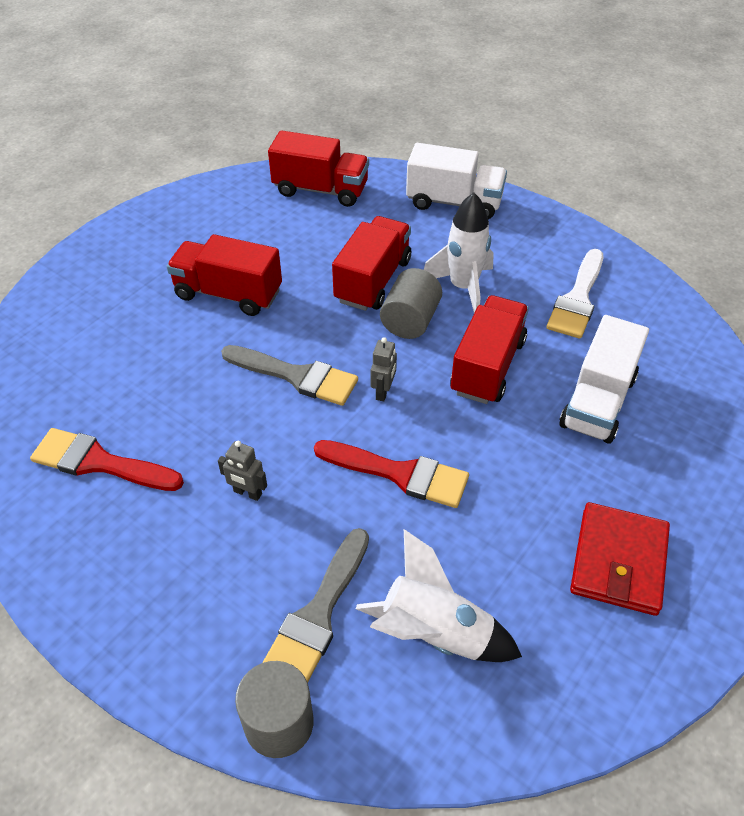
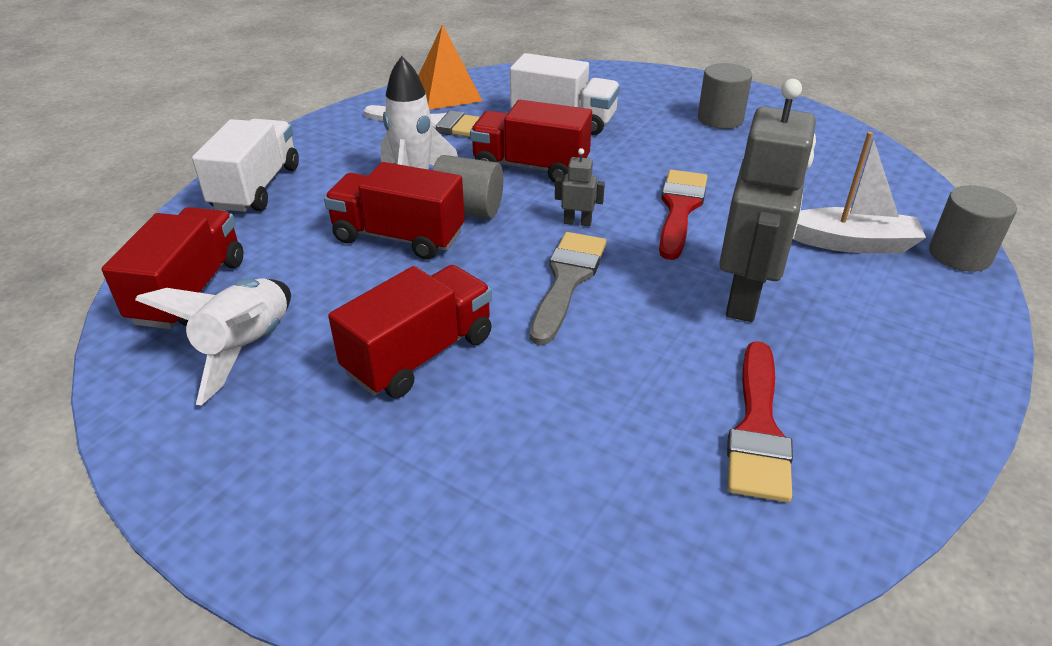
camera: 95 degrees left, 10 degrees down
(228, 294) = (420, 355): red truck -> red truck turned 150 degrees counterclockwise
(247, 493) = (745, 298): grey robot -> grey robot, size x2.45
(318, 614) = (851, 243): grey brush -> white boat
(435, 633) = (829, 188): white rocket -> white rocket (247, 348)
(618, 561) = (720, 119): red wallet -> grey cylinder
(652, 309) = (447, 94): none -> orange pyramid

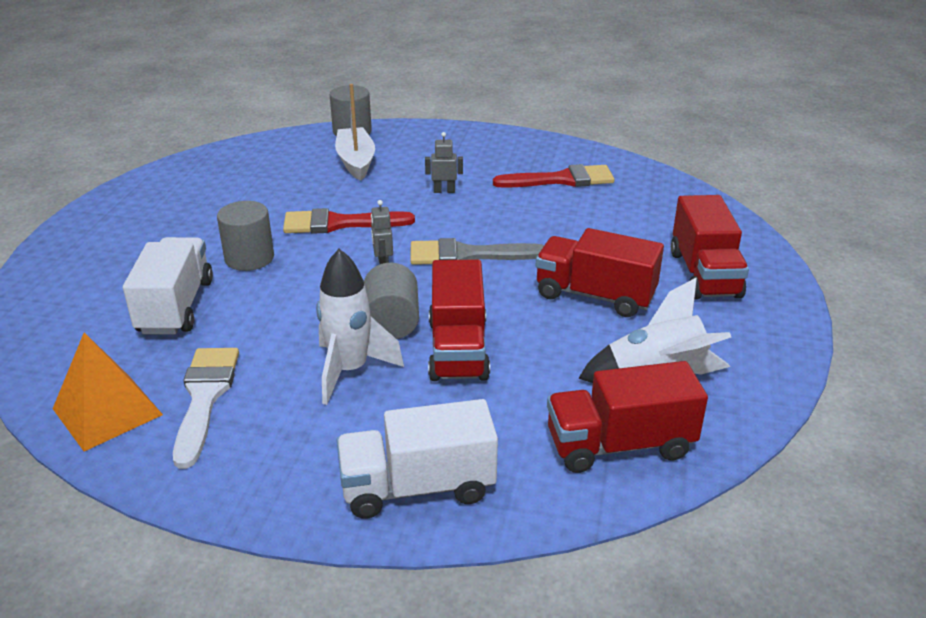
camera: 110 degrees left, 5 degrees down
(530, 167) = (293, 306): red truck -> red truck (704, 274)
(720, 119) = (157, 221): grey cylinder -> grey cylinder (249, 258)
(745, 298) = (444, 191): grey robot -> grey robot, size x0.41

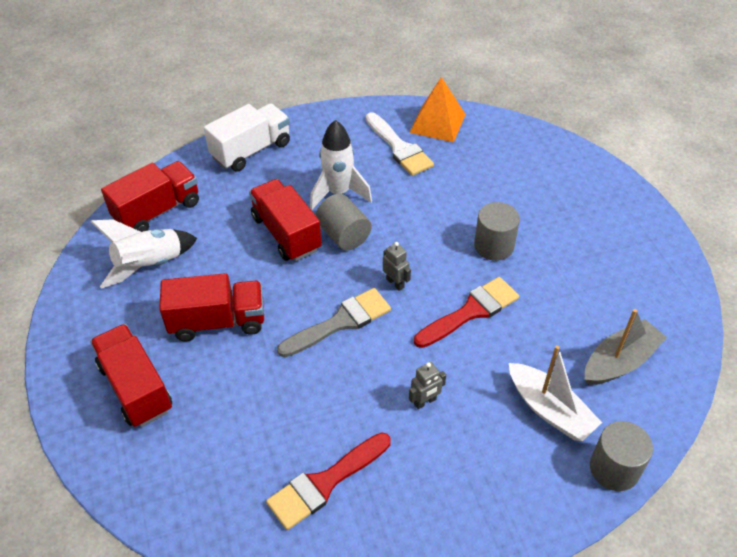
camera: 150 degrees right, 15 degrees up
(176, 307) = (487, 189): white truck -> none
(268, 165) = (619, 361): none -> grey boat

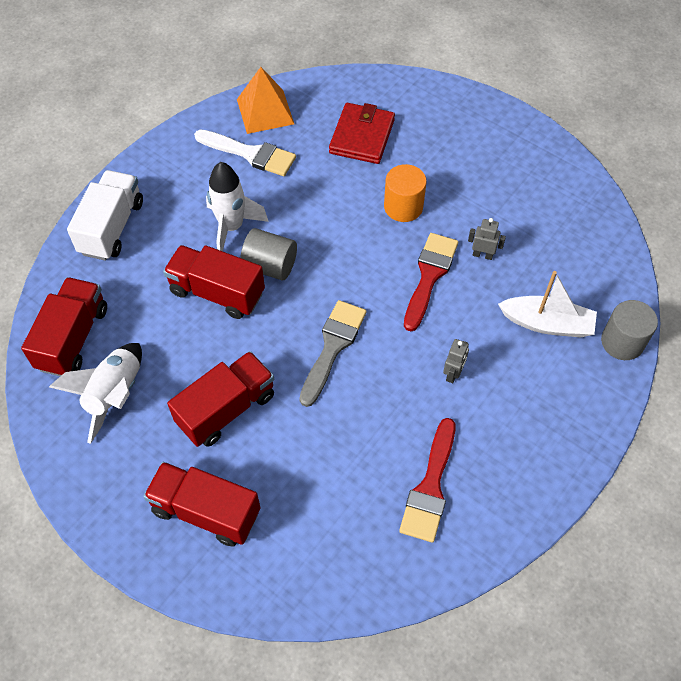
camera: 35 degrees left, 10 degrees up
(395, 283) = (349, 285): grey robot -> grey robot (482, 255)
(494, 246) = (403, 207): grey cylinder -> orange cylinder
(503, 176) = (362, 136): none -> red wallet
(619, 361) = (567, 254): grey boat -> none

